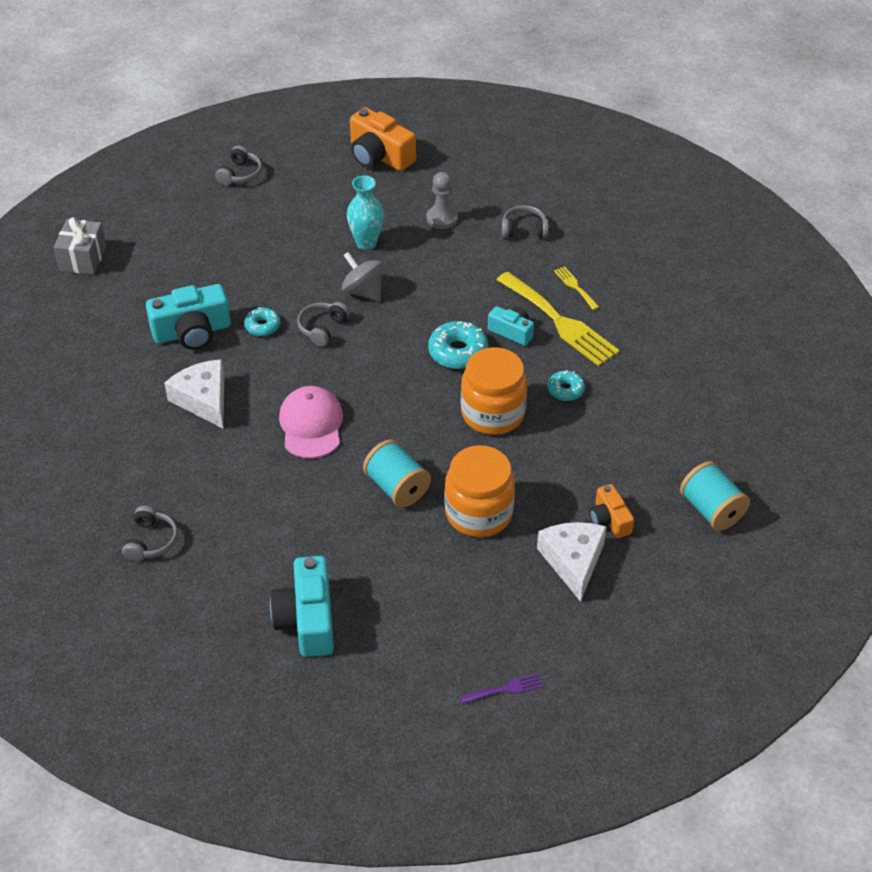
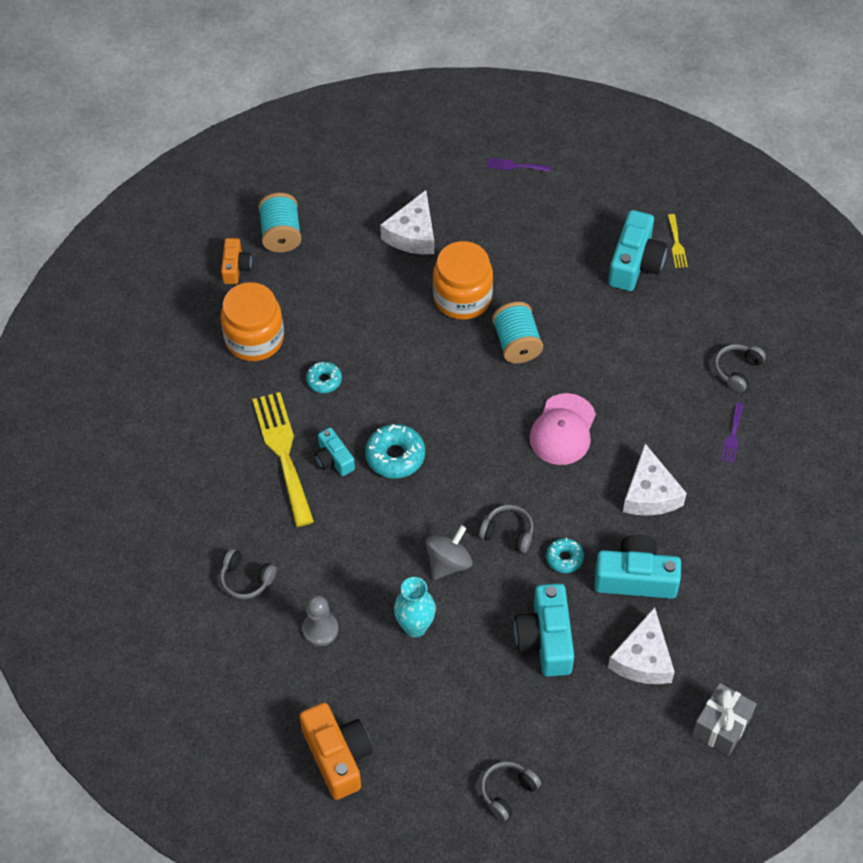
camera: 155 degrees left, 10 degrees up
(137, 476) = (732, 436): none -> purple fork
(164, 280) = (643, 658): none -> white cheese
(253, 268) = (546, 639): none -> turquoise camera
(322, 328) = (508, 533): grey headphones -> grey headphones turned 120 degrees counterclockwise
(363, 291) = (448, 563): grey spinning top -> grey spinning top turned 120 degrees counterclockwise
(493, 413) = (400, 381): orange jar -> orange jar (254, 339)
(575, 286) = (243, 487): yellow fork -> yellow fork (676, 244)
(609, 520) = (364, 255): orange camera -> orange camera (235, 267)

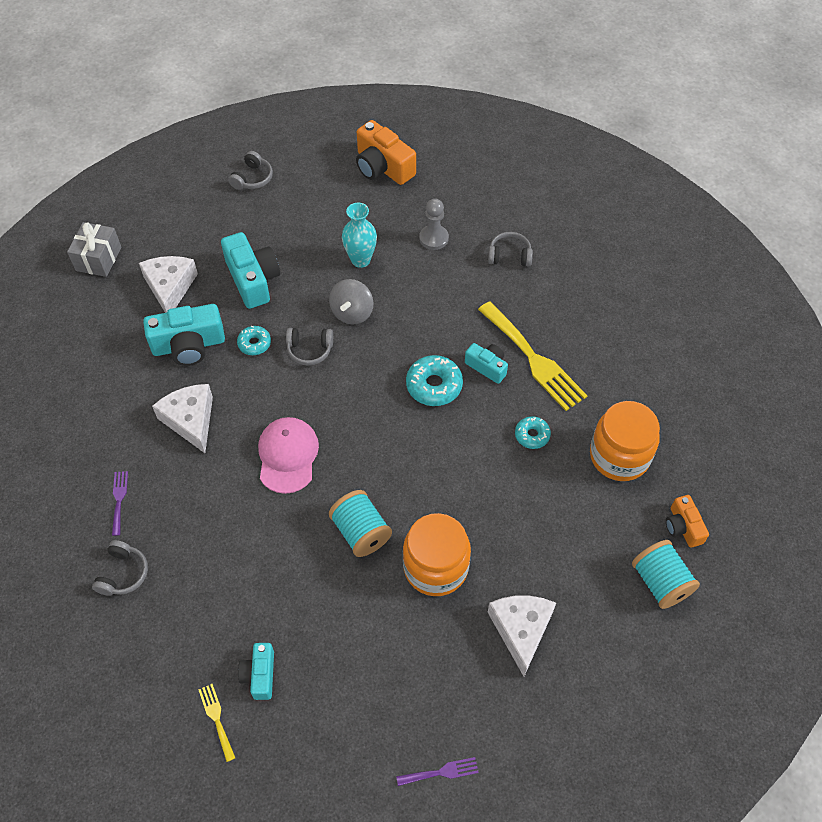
camera: 160 degrees right, 0 degrees up
(635, 263) = (260, 675): turquoise camera -> turquoise camera, size x0.58

